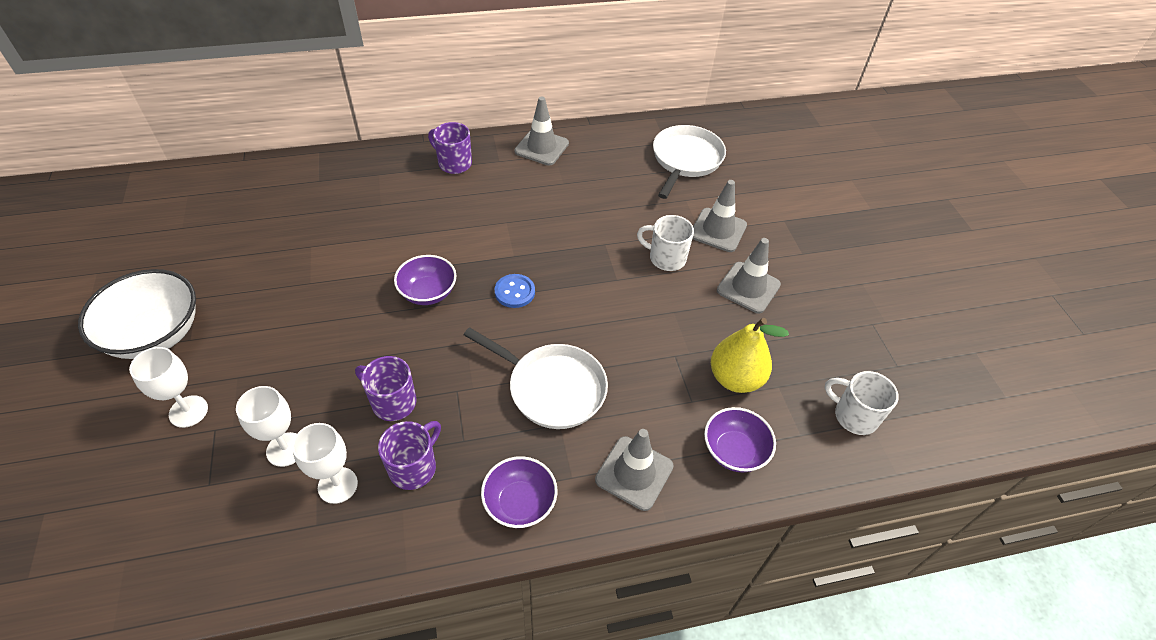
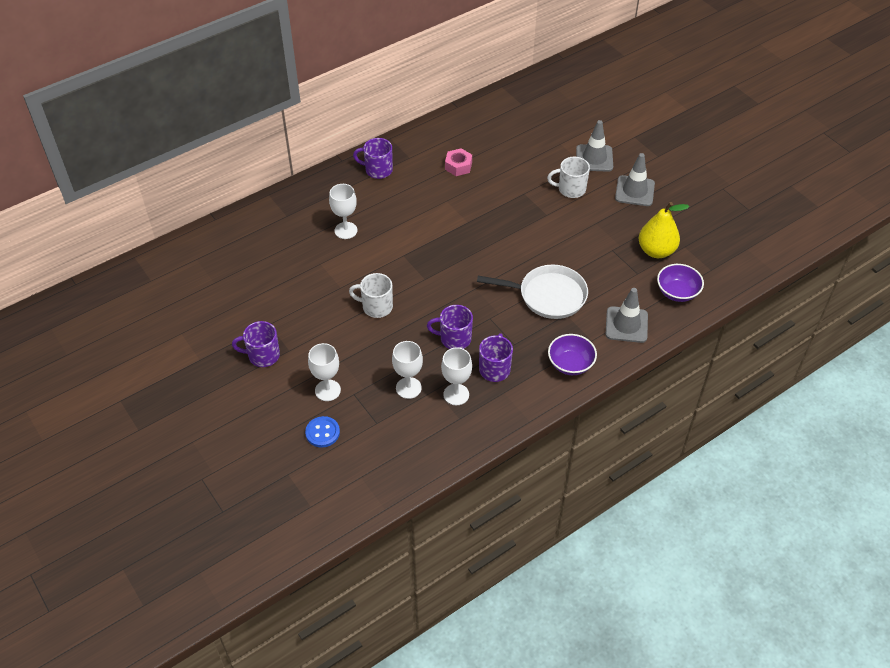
camera: 20 degrees left, 0 degrees up
(155, 334) = (262, 355): white bowl -> purple mug
(368, 218) = (346, 230): none -> white goblet
(428, 292) = (427, 266): purple bowl -> none
(514, 292) = (485, 246): blue button -> blue button (322, 433)
(541, 147) = (434, 137): grey traffic cone -> none
(547, 187) = (458, 166): none -> pink nut
(685, 160) = (543, 113): white pan -> none
(854, 416) = (736, 248): white mug -> white mug (376, 307)

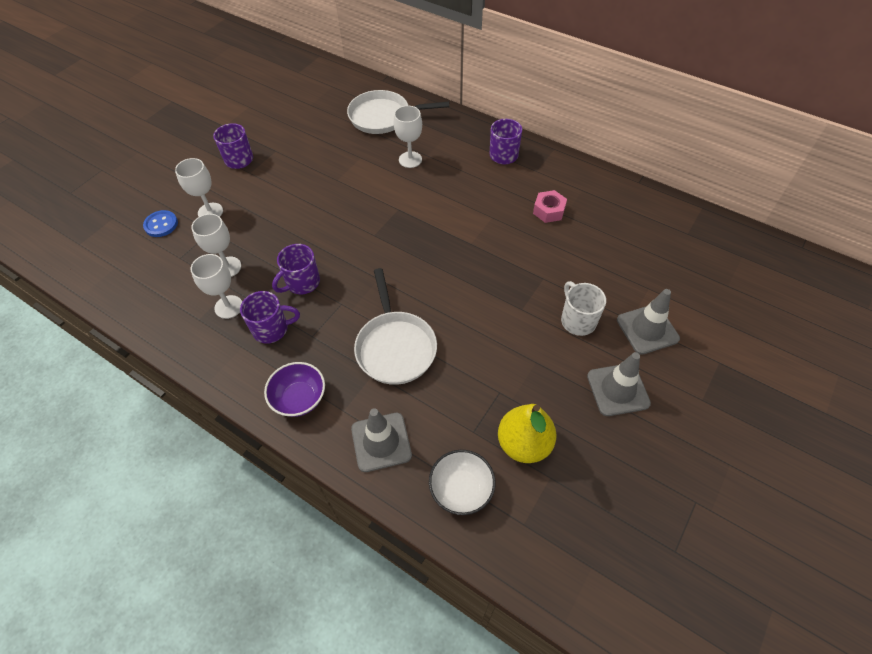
camera: 70 degrees right, 5 degrees up
(273, 233) = (383, 117): none -> white pan
(376, 307) = (322, 211): white mug -> none
(454, 339) = (302, 283): purple mug -> purple mug turned 120 degrees counterclockwise
(677, 292) = (461, 489): purple bowl -> white bowl

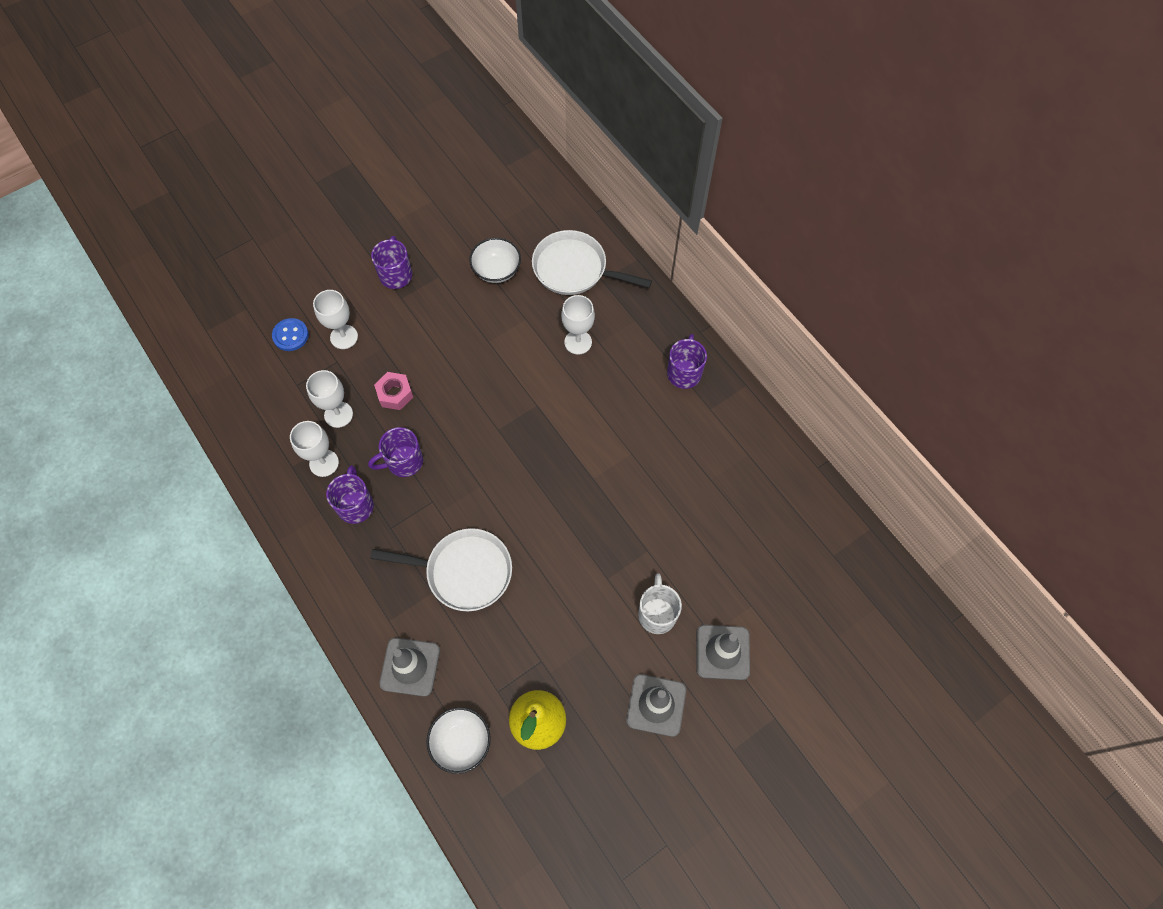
camera: 20 degrees right, 10 degrees up
(272, 329) = (355, 505): purple mug -> purple mug turned 105 degrees counterclockwise
(299, 398) = (354, 592): purple bowl -> none
(322, 134) = (496, 270): none -> white bowl
(395, 347) = (464, 571): white pan -> white pan turned 90 degrees counterclockwise
(549, 211) = (696, 468): pink nut -> pink nut (395, 394)

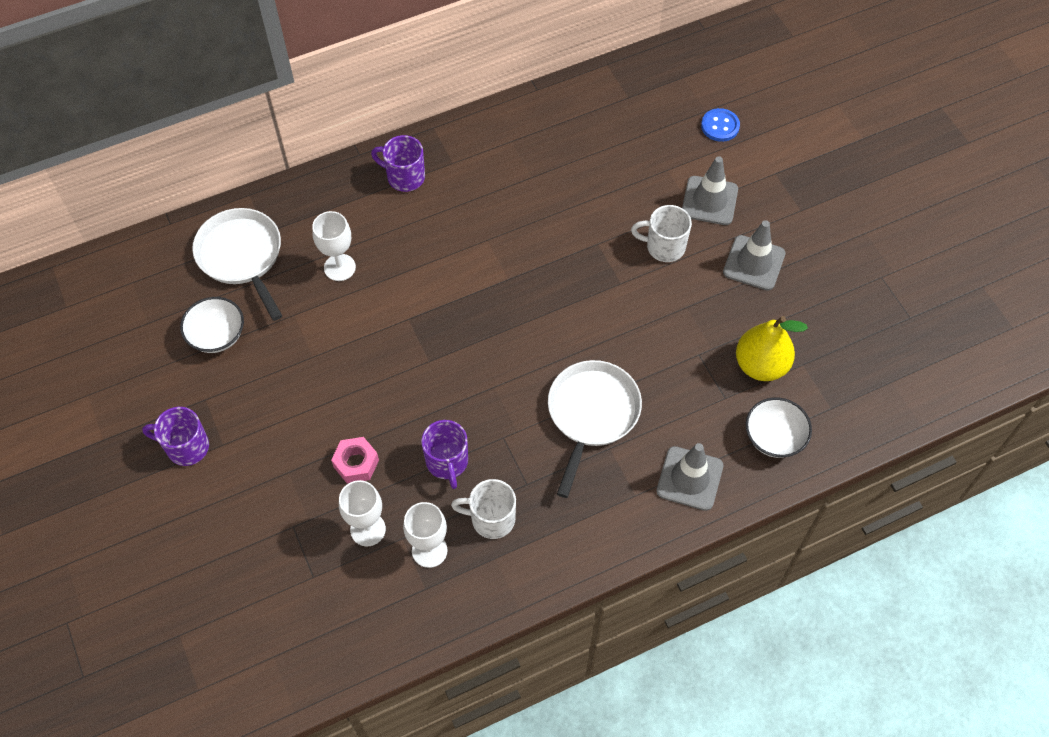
camera: 80 degrees left, 5 degrees down
(290, 335) = (238, 579): blue button -> blue button (720, 126)
(344, 337) = (259, 515): white goblet -> none
(355, 505) = (491, 519): purple mug -> white mug
(574, 269) = (242, 256): white pan -> white pan turned 120 degrees clockwise

